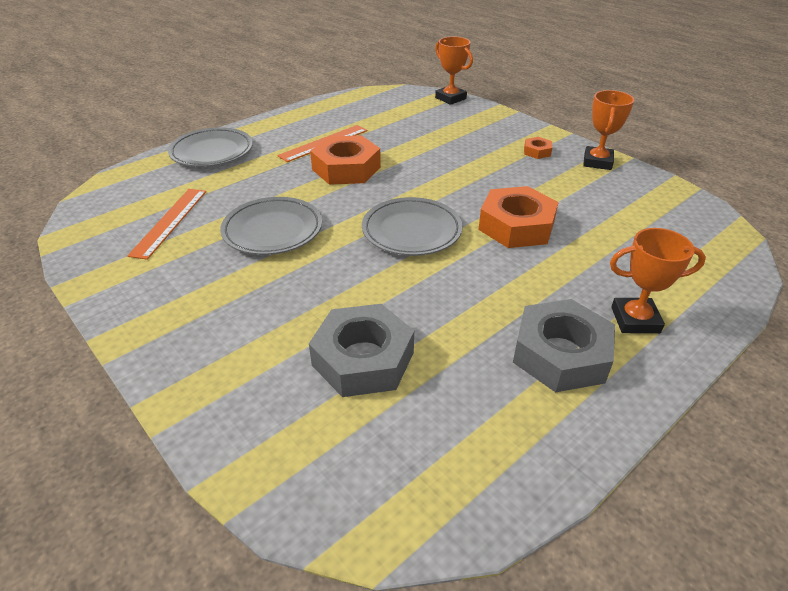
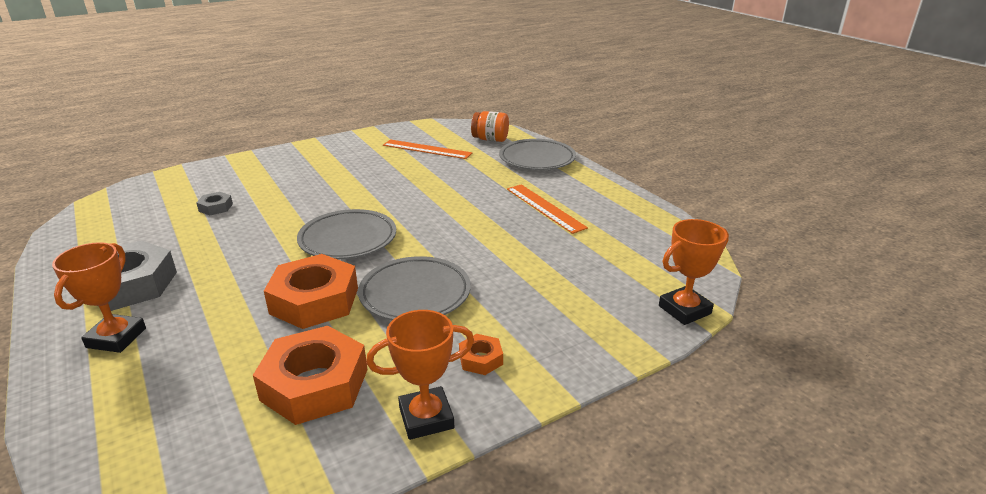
camera: 100 degrees right, 10 degrees down
(146, 182) = (490, 139): none -> orange jar
(273, 231) = (391, 182): grey plate -> grey plate (415, 294)
(346, 168) = (483, 216): orange nut -> orange nut (315, 384)
(363, 359) = (216, 207): grey nut -> grey nut, size x0.46
(597, 162) = (426, 417): orange trophy -> orange trophy turned 45 degrees counterclockwise

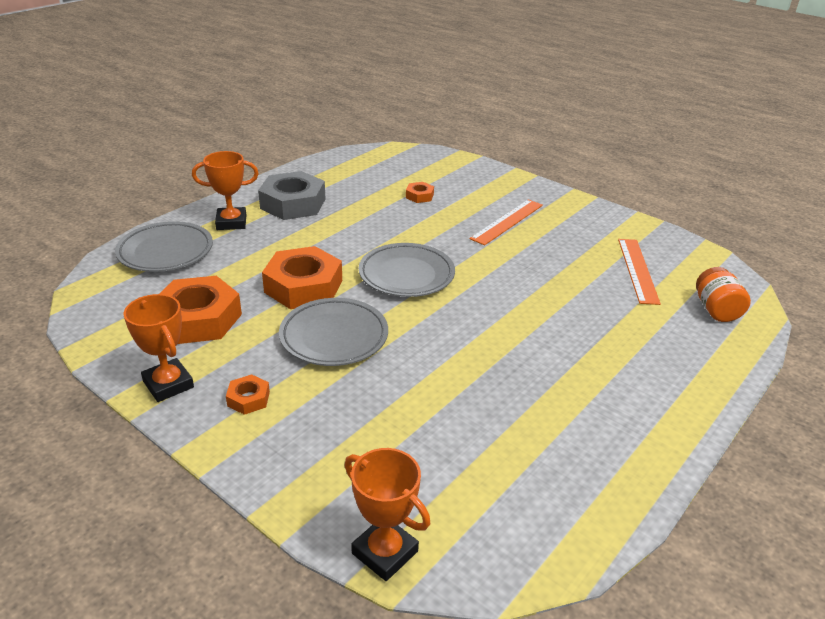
camera: 70 degrees right, 5 degrees up
(216, 207) = (419, 196): grey nut -> orange nut
(537, 159) = (695, 361): grey plate -> grey plate (165, 252)
(545, 208) = (561, 392): orange ruler -> orange ruler (507, 221)

